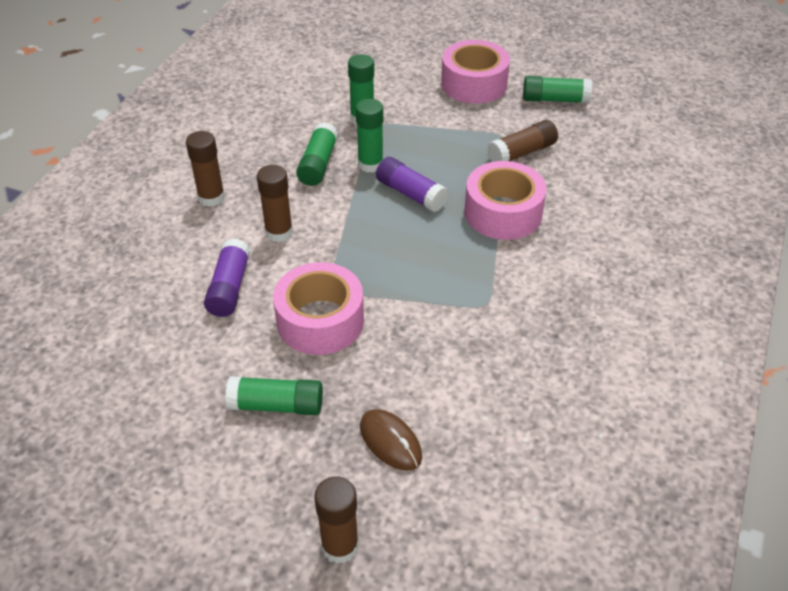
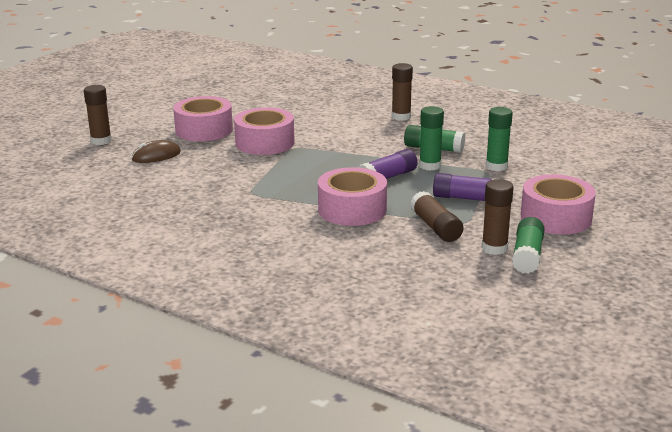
camera: 100 degrees right, 20 degrees down
(229, 287) = (308, 121): purple glue stick -> purple glue stick (466, 198)
(276, 405) = (204, 130): green glue stick -> pink tape
(279, 232) = (356, 134): brown glue stick -> brown glue stick (494, 248)

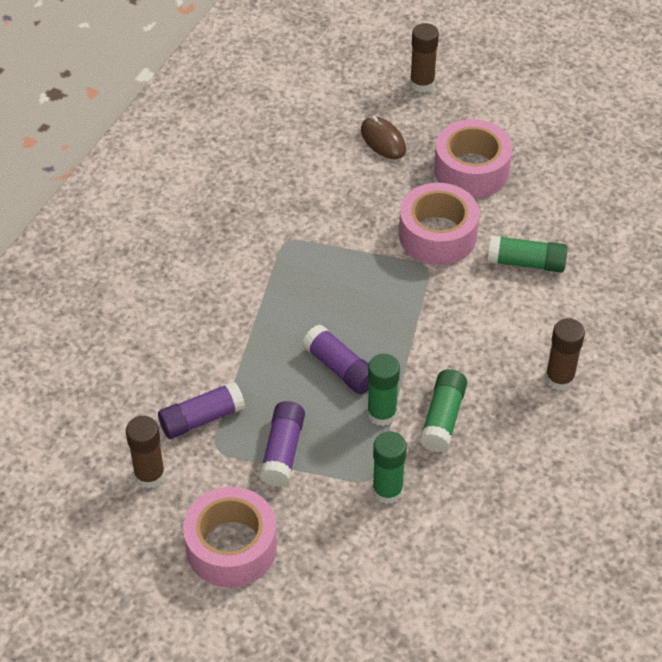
camera: 85 degrees right, 25 degrees up
(352, 209) = (245, 337): pink tape -> none
(435, 227) = (202, 418): brown glue stick -> purple glue stick
(527, 256) = (131, 507): green glue stick -> green glue stick (526, 263)

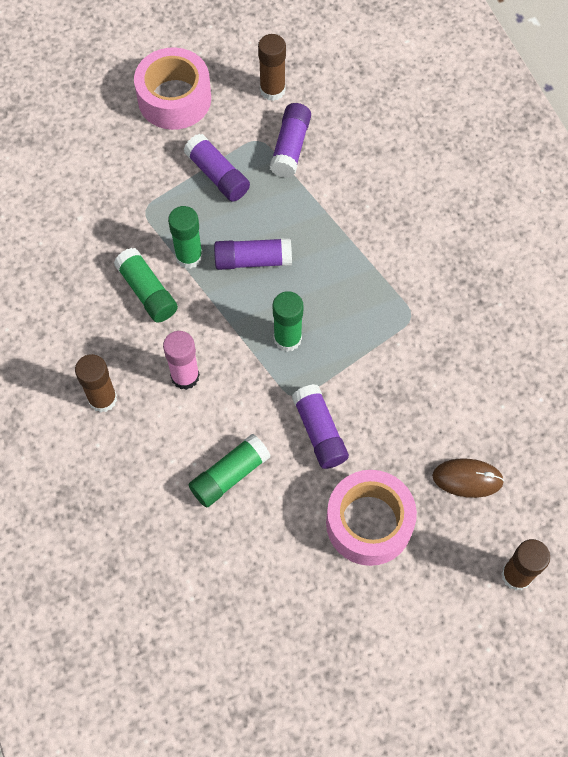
camera: 130 degrees right, 15 degrees up
(387, 491) = (126, 213): green glue stick -> green glue stick (287, 338)
(437, 235) = (319, 432): pink tape -> purple glue stick
(484, 341) = (185, 376): none -> pink glue stick

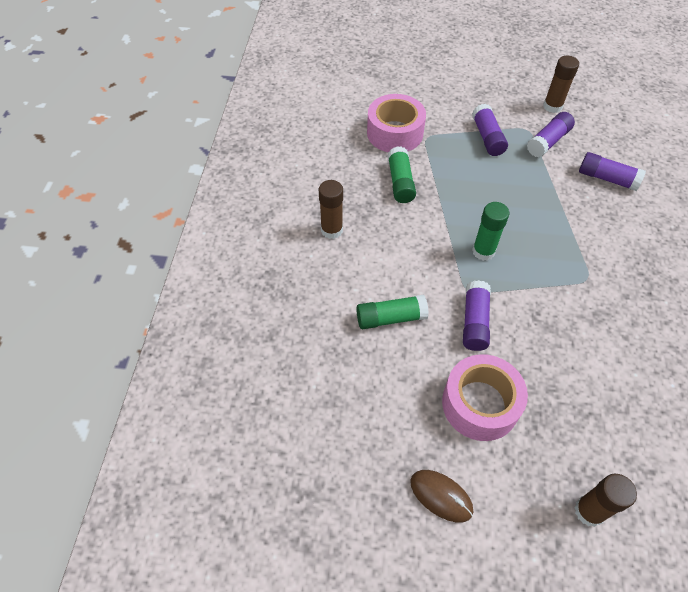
camera: 30 degrees right, 10 degrees down
(174, 99) = (482, 87): pink tape -> pink tape (395, 133)
(185, 376) = (396, 242): pink glue stick -> none
(189, 256) = (441, 174): green glue stick -> none
(253, 260) = (485, 194): purple glue stick -> purple glue stick (607, 178)
(467, 478) = (580, 413): brown mouse -> brown mouse (441, 496)

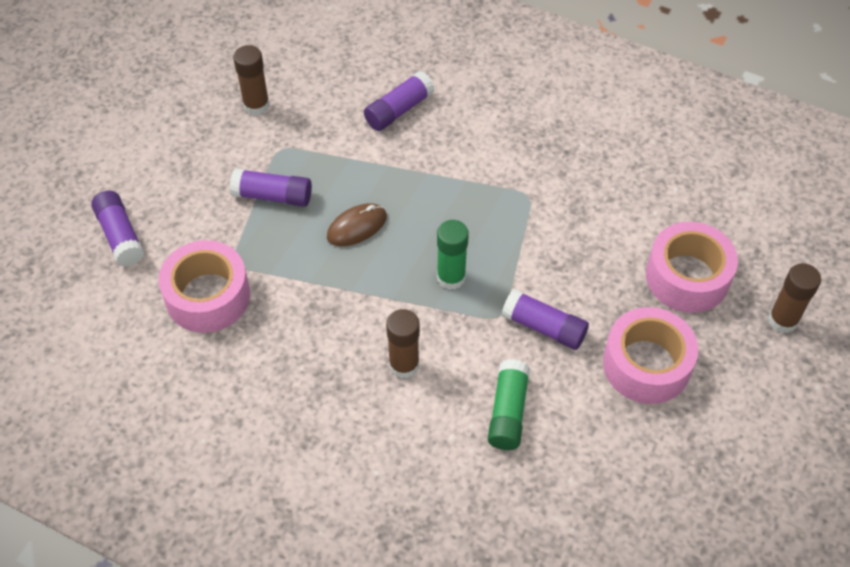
camera: 70 degrees left, 0 degrees up
(331, 230) = (345, 433): brown glue stick -> brown glue stick (404, 365)
(400, 182) = (300, 323): green glue stick -> none
(441, 496) = (737, 443): brown mouse -> brown mouse (357, 227)
(548, 141) = (313, 137): purple glue stick -> purple glue stick (120, 236)
(584, 416) = (687, 277): none -> pink tape

